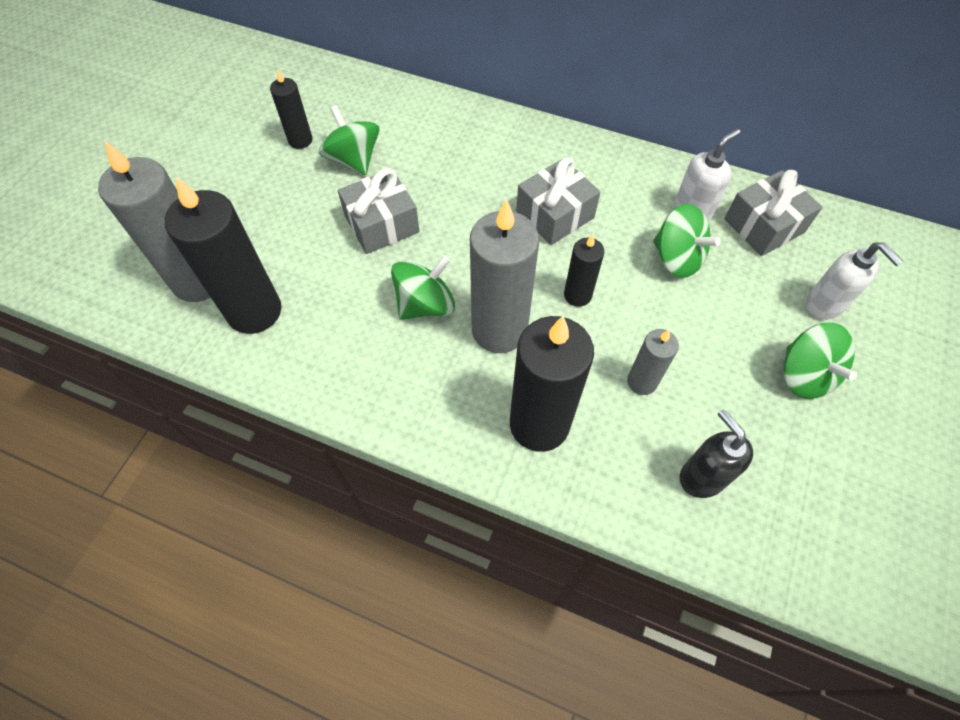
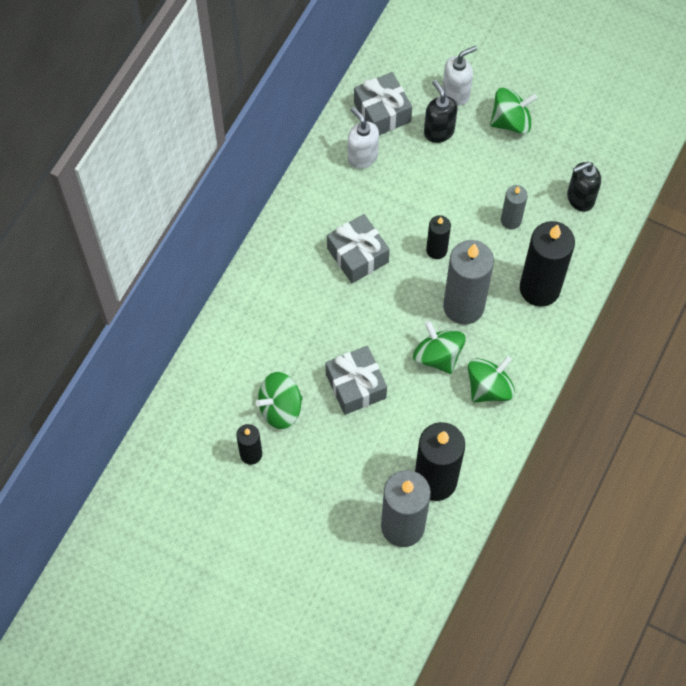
camera: 85 degrees left, 5 degrees up
(677, 258) = (408, 177): green spinning top -> green spinning top (489, 387)
(757, 288) = (438, 131): none -> black soap dispenser

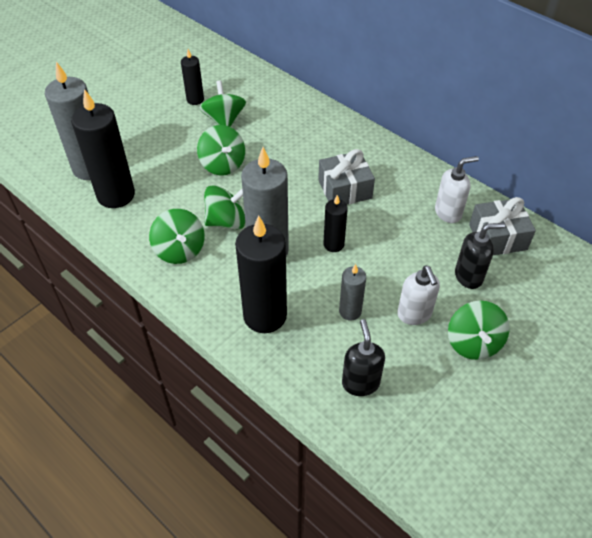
camera: 105 degrees right, 15 degrees down
(355, 386) = (222, 164): grey gift -> green spinning top
(456, 93) = (515, 302): white soap dispenser -> white soap dispenser (414, 314)

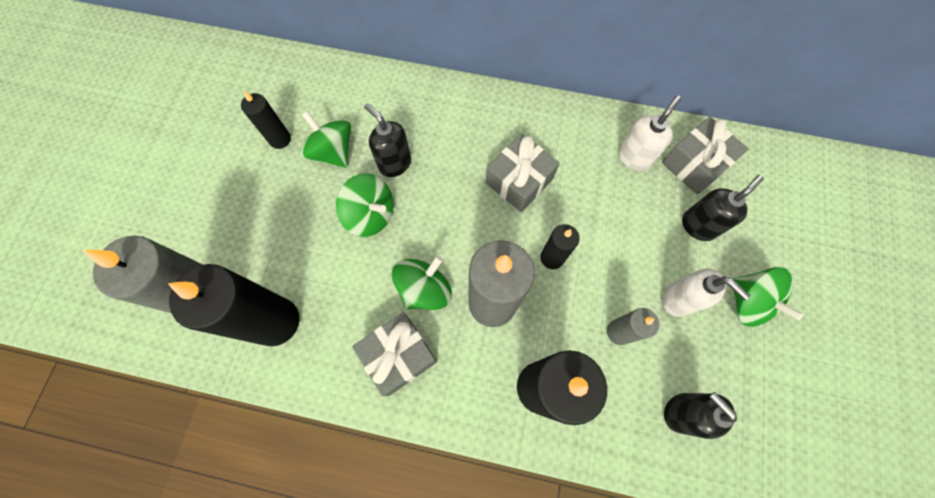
camera: 30 degrees left, 20 degrees up
(180, 250) = (399, 355): green spinning top -> grey gift
(262, 143) = (394, 163): none -> black soap dispenser

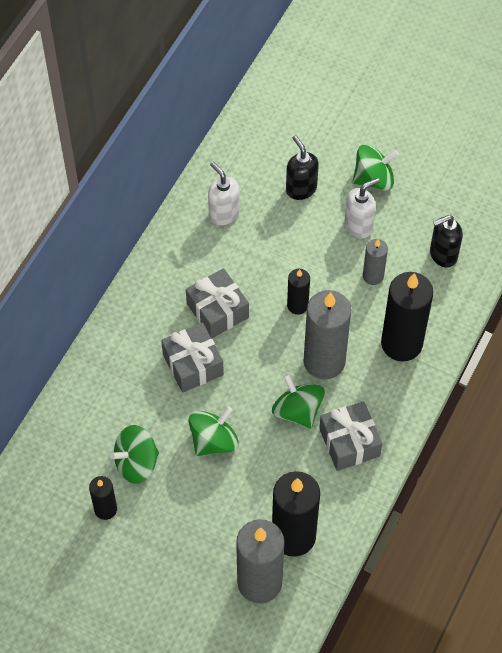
camera: 75 degrees left, 10 degrees down
(394, 163) = (166, 410): black soap dispenser -> none
(695, 164) = (244, 170): grey gift -> grey gift (193, 364)

